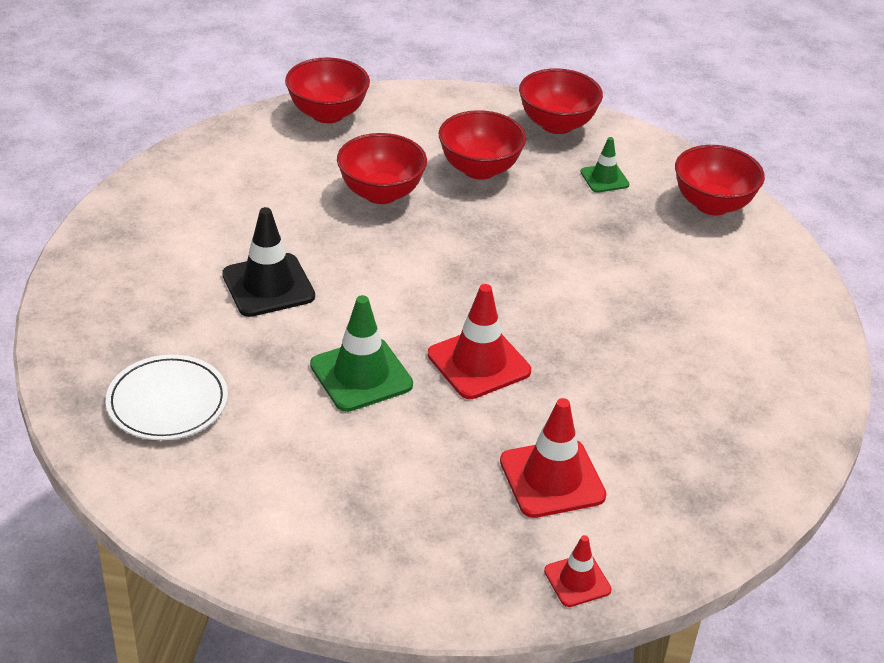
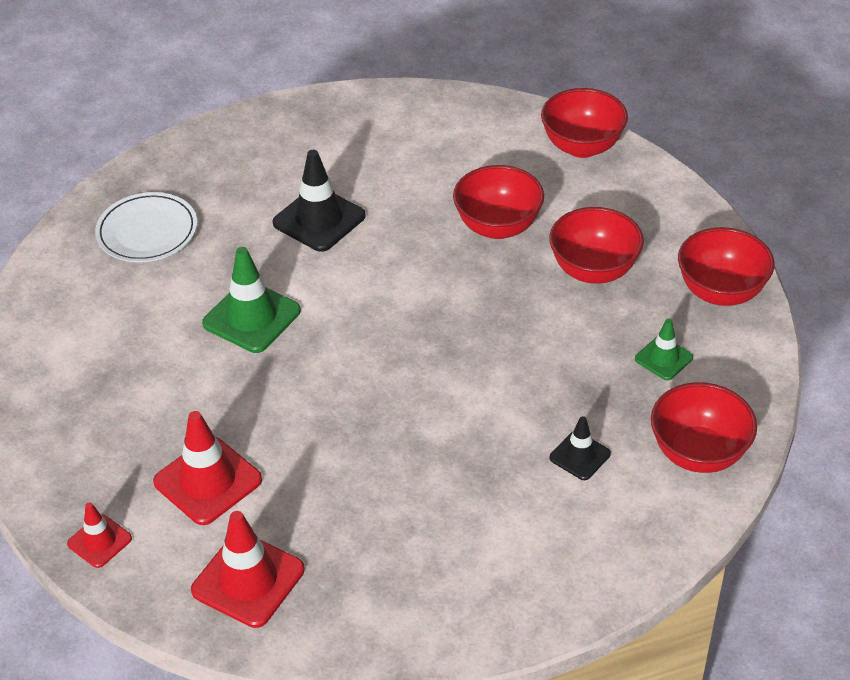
camera: 65 degrees right, 5 degrees up
(479, 363) = (319, 379): red traffic cone -> red traffic cone (248, 580)
(675, 259) = (580, 456): none -> black traffic cone

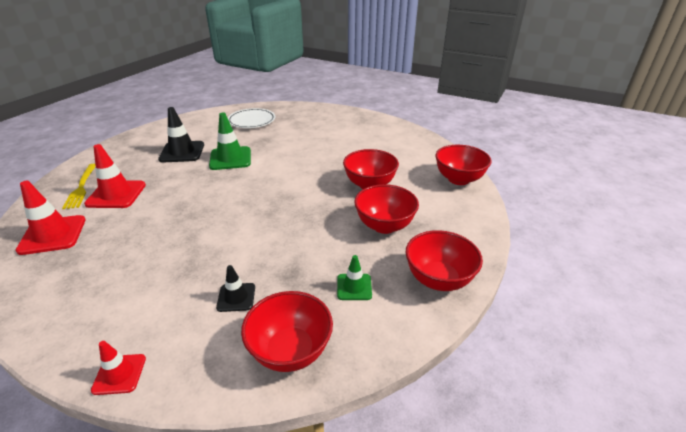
camera: 45 degrees right, 10 degrees down
(99, 541) = (58, 188): red traffic cone -> red traffic cone (119, 374)
(133, 514) = (81, 188): none -> yellow fork
(319, 219) = (307, 145): black traffic cone -> black traffic cone (182, 152)

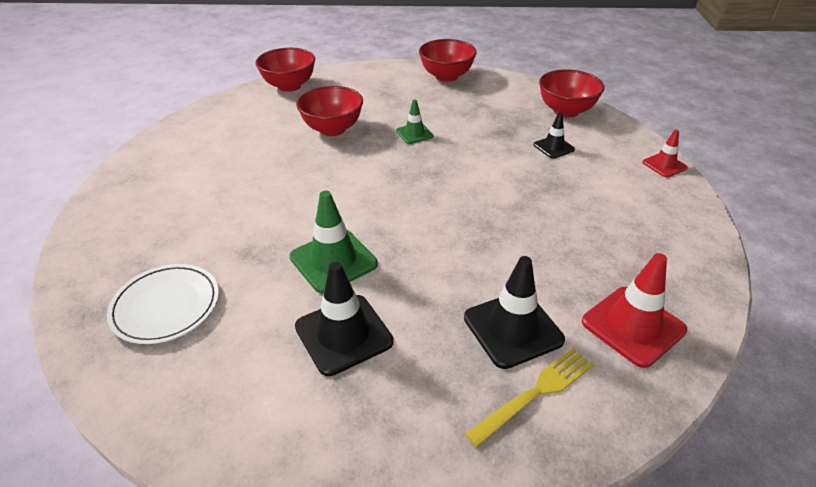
camera: 115 degrees left, 5 degrees up
(116, 194) = (513, 329): red traffic cone -> black traffic cone
(354, 287) = (487, 103): green traffic cone -> green traffic cone (414, 133)
(384, 226) = (400, 107): red bowl -> none

